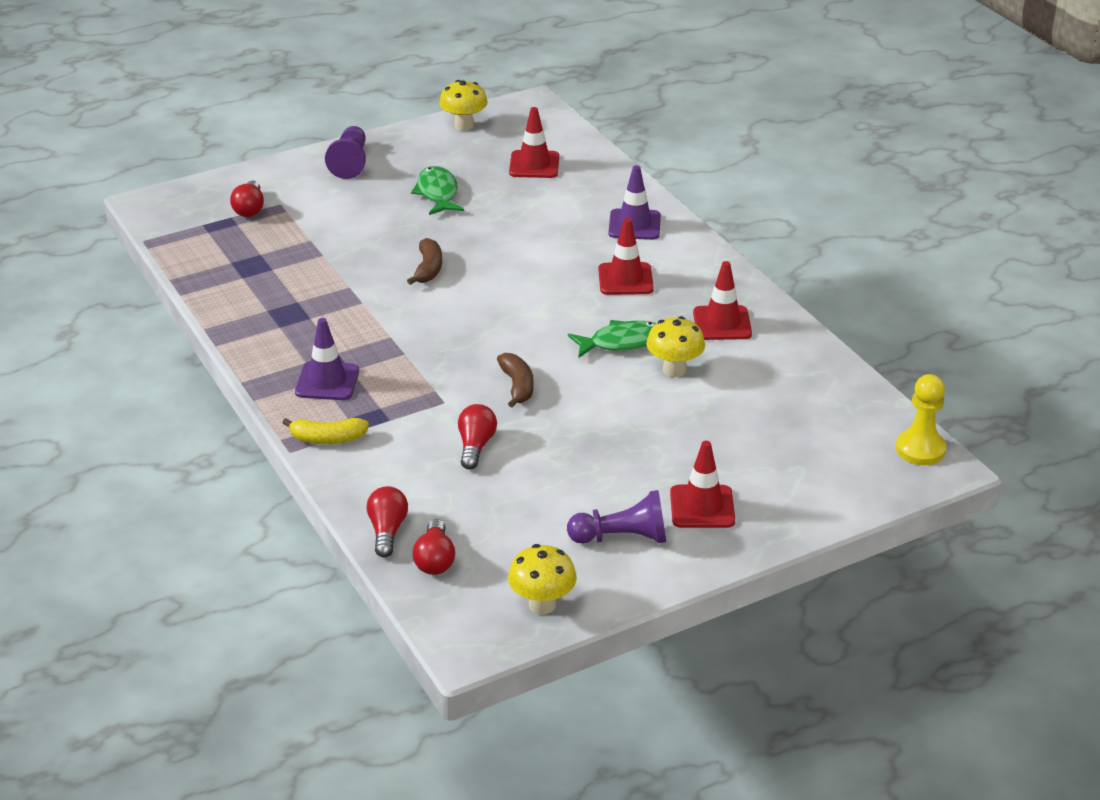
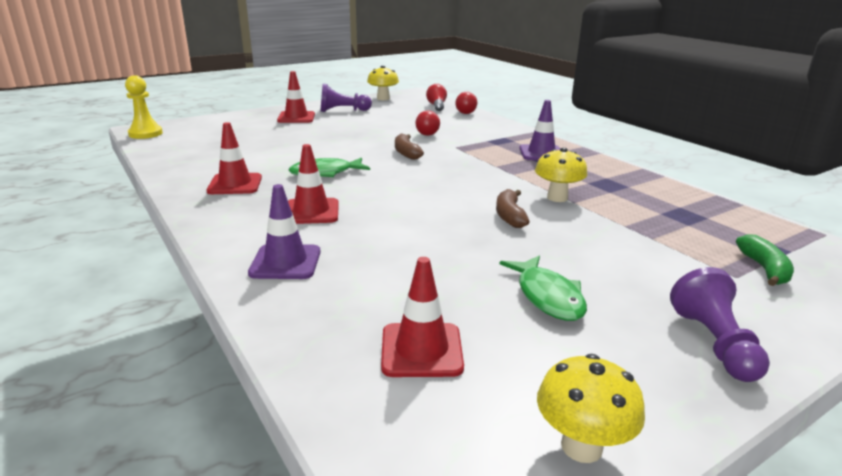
camera: 175 degrees right, 10 degrees down
(249, 209) = (764, 269): red light bulb -> green banana
(327, 439) = (520, 134): yellow banana -> none
(674, 370) = (289, 161): yellow mushroom -> yellow mushroom (557, 198)

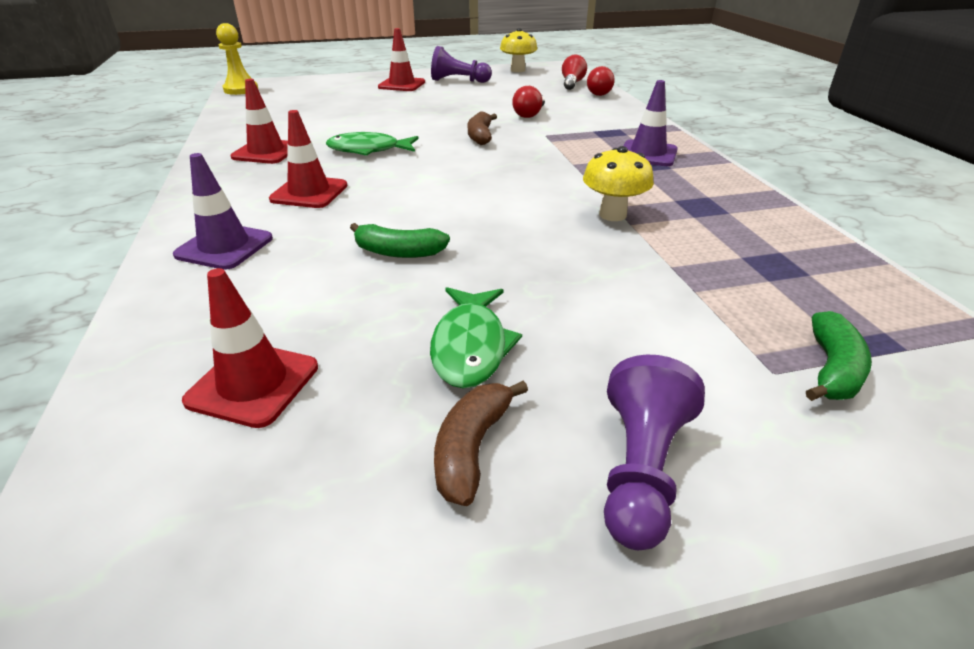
camera: 20 degrees right, 10 degrees up
(432, 244) = (398, 252): none -> green banana
(509, 216) = (527, 230): brown banana -> brown banana (472, 448)
(581, 446) = (305, 573): yellow mushroom -> none

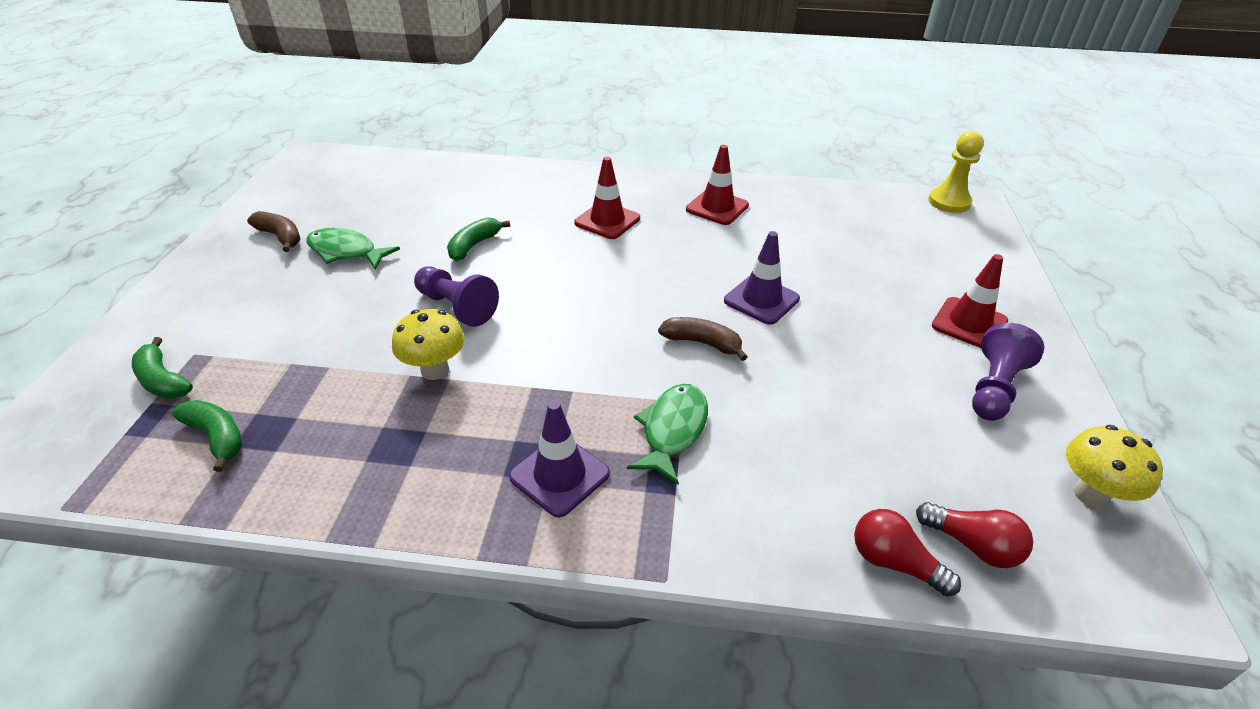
camera: 110 degrees right, 5 degrees up
(224, 247) = (540, 186): purple traffic cone -> purple traffic cone (761, 300)
(253, 384) = (388, 190): red traffic cone -> none
(368, 150) = (694, 260): green fish -> green fish (672, 430)
(529, 114) = (779, 415): red light bulb -> none
(640, 470) = (211, 277): purple pawn -> purple pawn (456, 307)
(817, 287) = (217, 437): none -> green banana

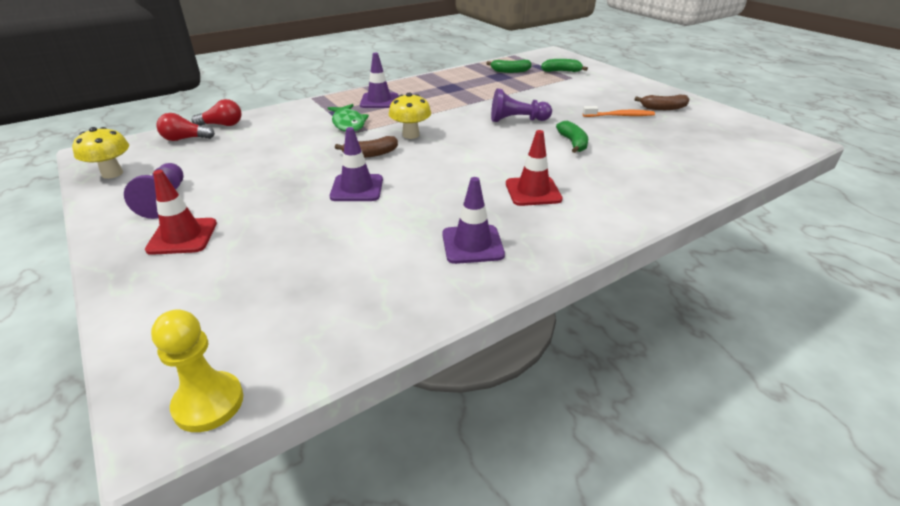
camera: 140 degrees right, 5 degrees down
(346, 252) = (620, 116): green fish -> orange toothbrush
(435, 370) = (478, 103): yellow mushroom -> yellow mushroom (411, 135)
(717, 207) = (472, 244): red traffic cone -> purple traffic cone

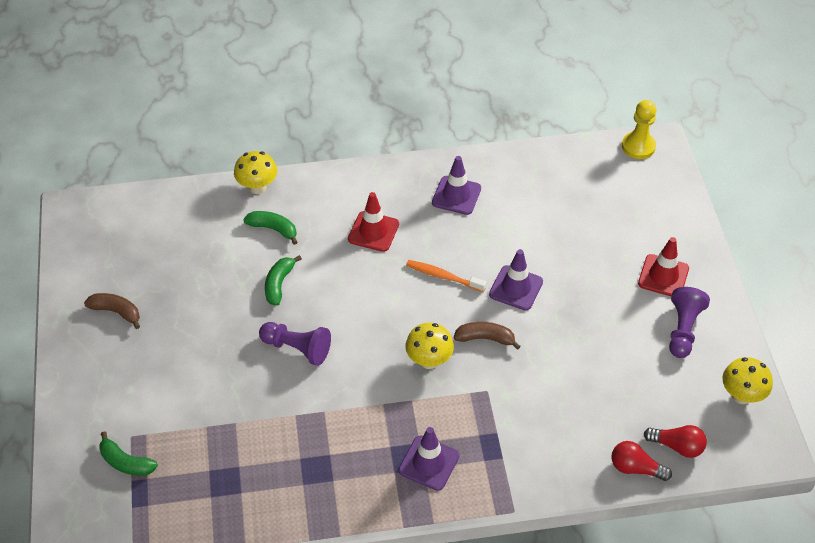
camera: 155 degrees left, 15 degrees up
(348, 123) = (487, 414): green fish -> none
(510, 71) = (196, 493): green banana -> green banana (273, 229)
(620, 116) = (180, 315): orange toothbrush -> orange toothbrush (443, 276)
(686, 193) = (257, 187): none -> yellow mushroom

